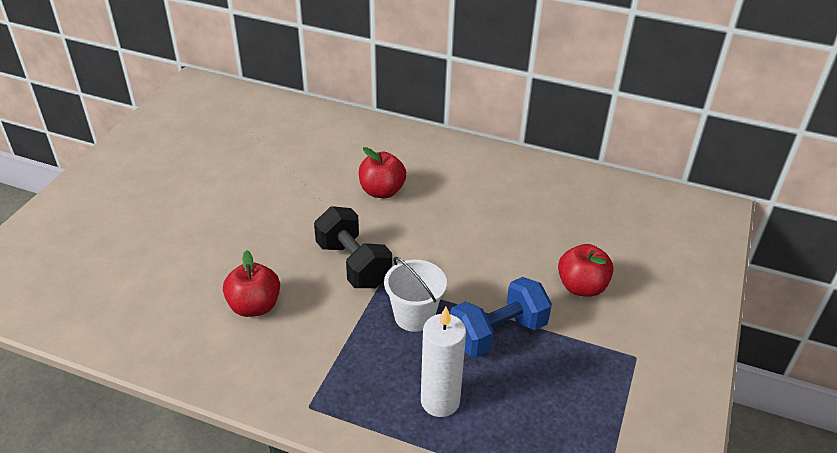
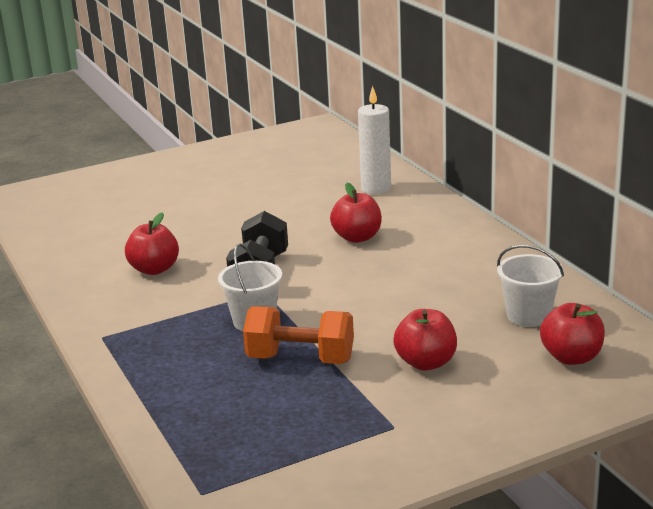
camera: 45 degrees right, 15 degrees down
(440, 401) = (190, 376): white candle -> white candle (376, 189)
(497, 333) = (300, 359): blue dumbbell -> orange dumbbell
(588, 210) = (528, 316): none -> white bucket
(655, 232) = (571, 357): none -> red apple

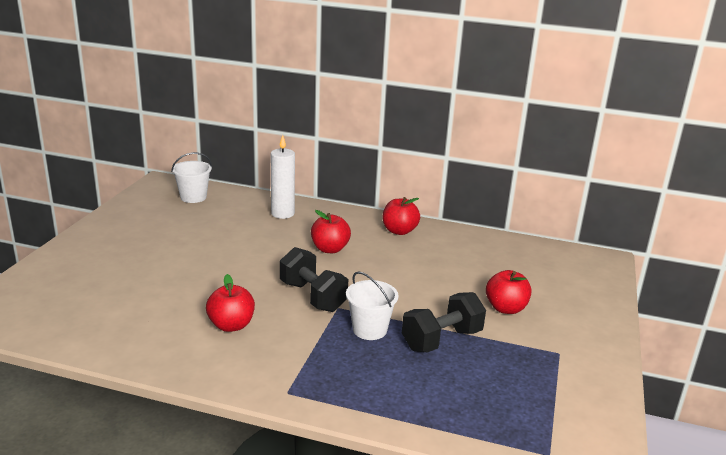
camera: 50 degrees left, 0 degrees up
(300, 359) = (441, 340): orange dumbbell -> black dumbbell
(528, 316) = (502, 259): white bucket -> white bucket (193, 197)
(571, 357) = (558, 273): red apple -> red apple (399, 231)

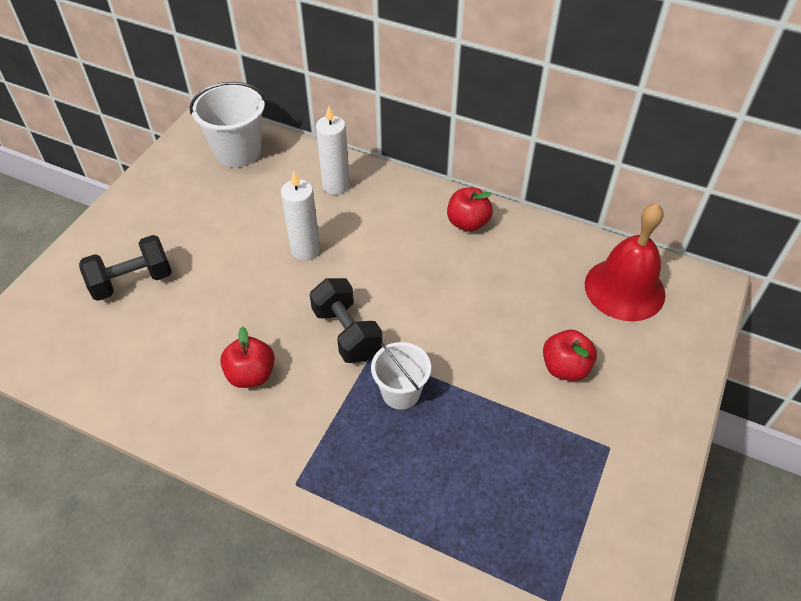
camera: 10 degrees right, 25 degrees up
(193, 197) = (238, 151): white bucket -> white bucket, size x1.54
(264, 250) = (305, 250): none -> white candle
(330, 249) = (380, 252): red apple -> none
(441, 340) = (478, 415): black dumbbell -> black dumbbell (132, 281)
(538, 262) = (624, 289): none -> red bell

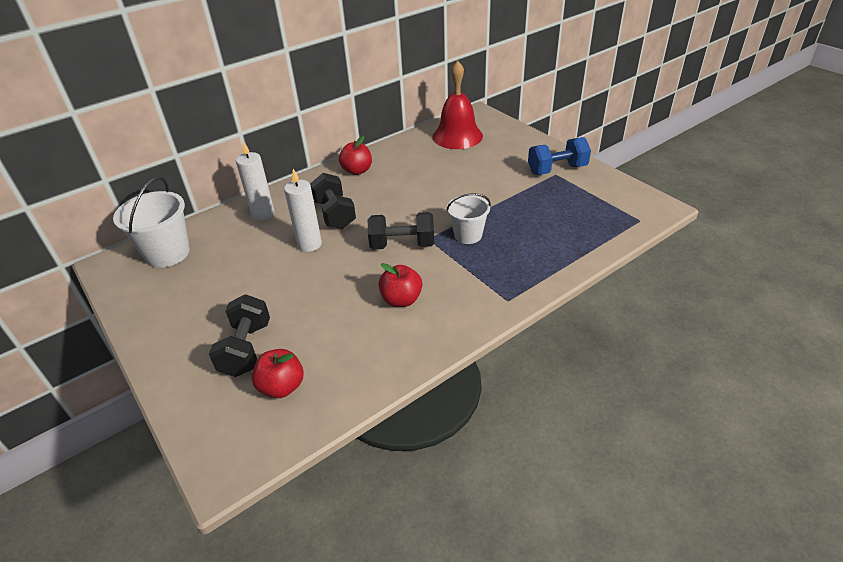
camera: 60 degrees left, 10 degrees down
(370, 245) = (335, 214): none -> black dumbbell
(565, 368) = (495, 171): red apple -> red apple (282, 387)
(623, 445) = (557, 169): none -> blue dumbbell

